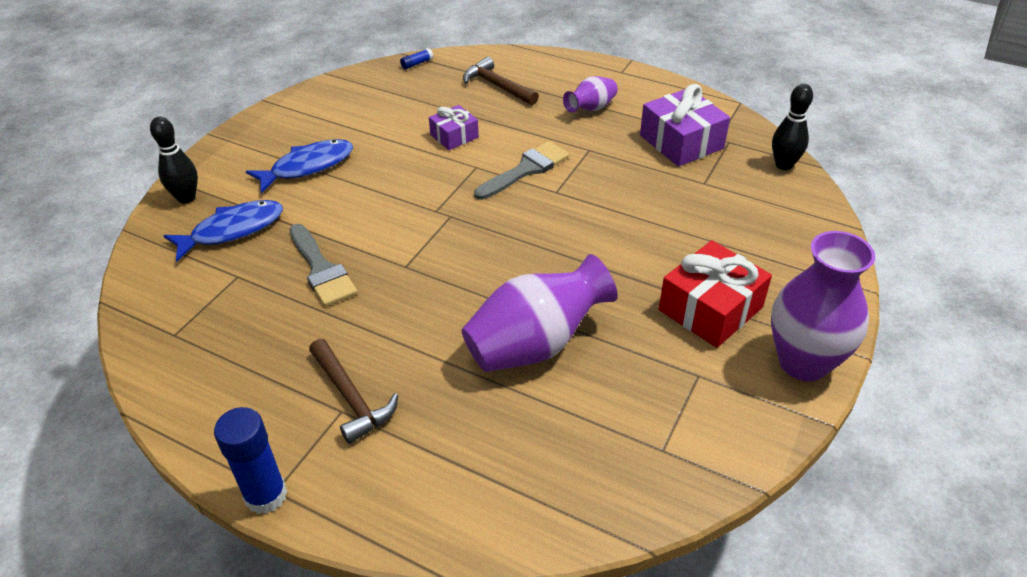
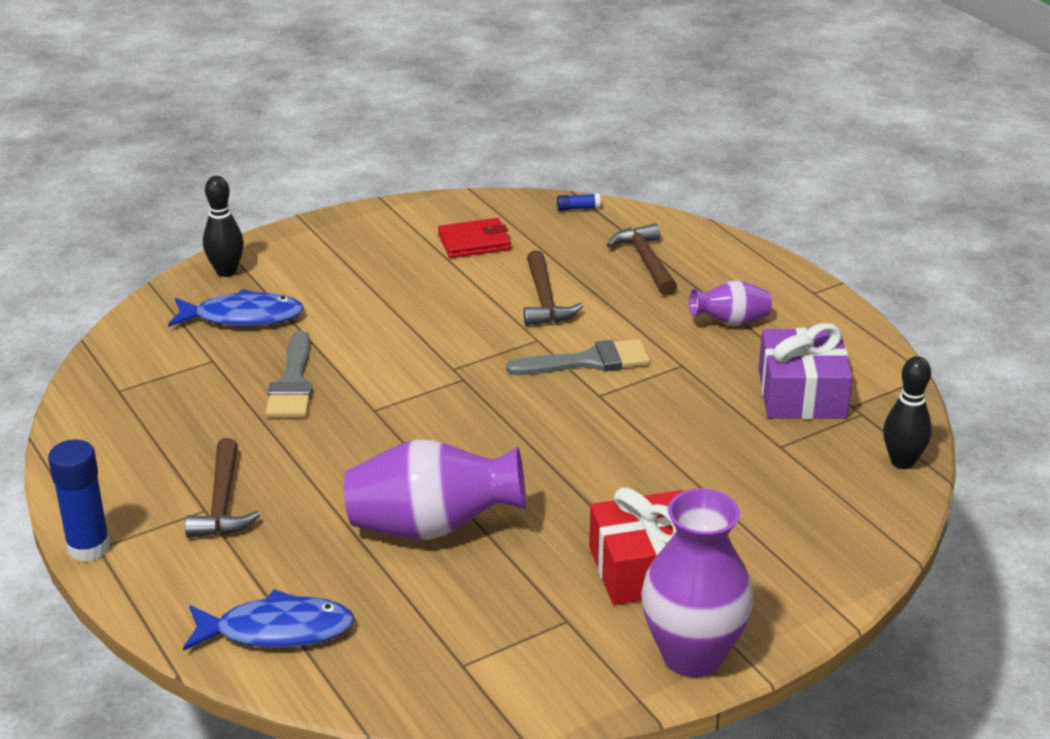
camera: 30 degrees right, 10 degrees down
(307, 167) = (365, 280): blue fish -> blue fish (277, 630)
(365, 111) = (474, 242): none -> red wallet
(454, 136) = (544, 300): purple gift -> brown hammer

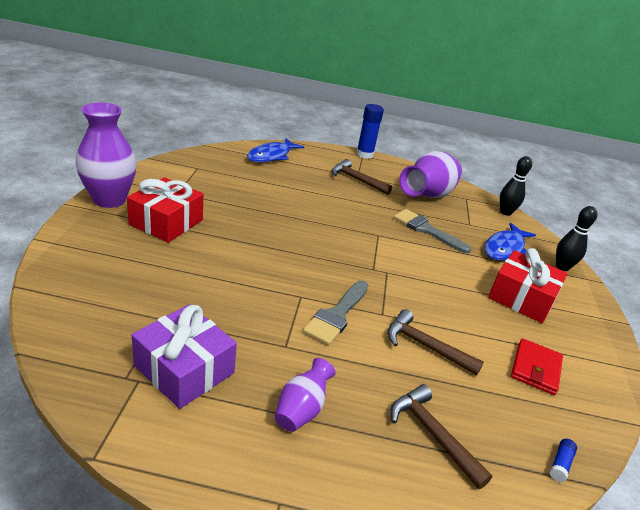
camera: 125 degrees right, 0 degrees up
(354, 278) = (521, 298): none -> red gift
(432, 528) = (275, 201): purple vase -> purple vase (427, 195)
(646, 262) = (433, 434): brown hammer -> brown hammer turned 150 degrees counterclockwise
(902, 462) = (66, 350): black bowling pin -> black bowling pin (505, 212)

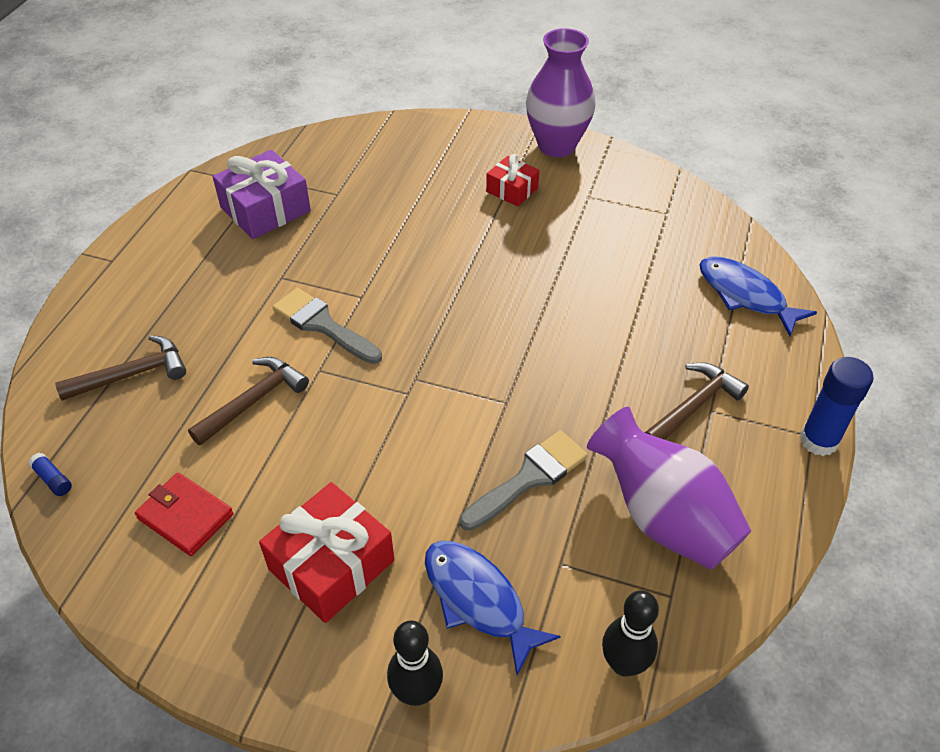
camera: 105 degrees right, 15 degrees up
(166, 222) = (512, 190): red gift -> red gift, size x0.59
(301, 409) = (195, 281): purple vase -> none

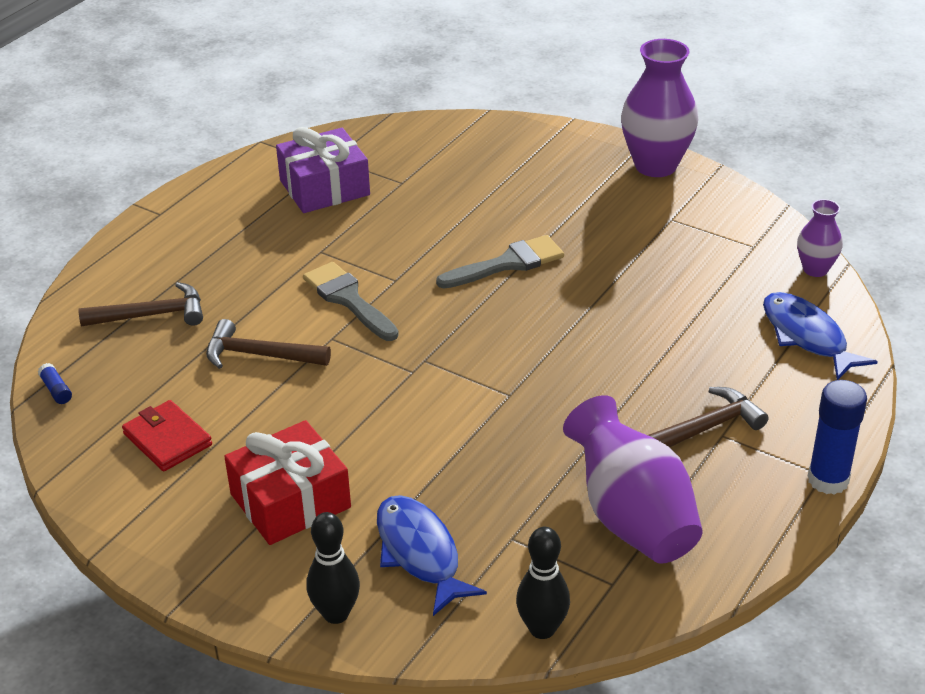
camera: 15 degrees right, 10 degrees down
(253, 401) = (260, 355): brown hammer -> brown hammer turned 135 degrees counterclockwise
(512, 190) = (589, 202): red gift -> none
(529, 478) = (508, 463): grey brush -> grey brush (508, 264)
(727, 227) = (815, 269): none -> purple vase

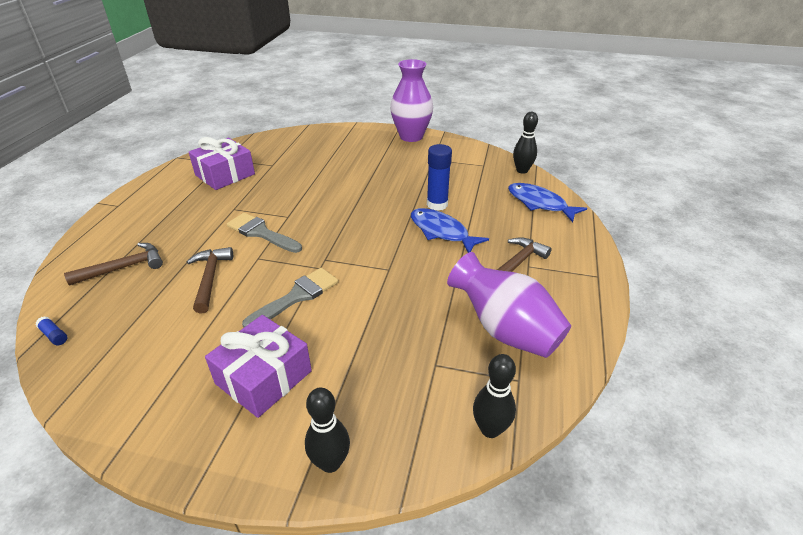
camera: 20 degrees left, 0 degrees up
(167, 439) = (153, 353): red wallet -> none
(260, 355) = (210, 278): brown hammer -> brown hammer turned 90 degrees clockwise
(290, 501) = (263, 377): red gift -> purple gift
(420, 553) = (376, 393): blue fish -> blue fish (441, 232)
(508, 264) = (353, 196): grey brush -> grey brush (297, 296)
(815, 269) = (522, 170): purple vase -> black bowling pin
(828, 480) = (603, 278): blue glue stick -> blue glue stick (437, 204)

